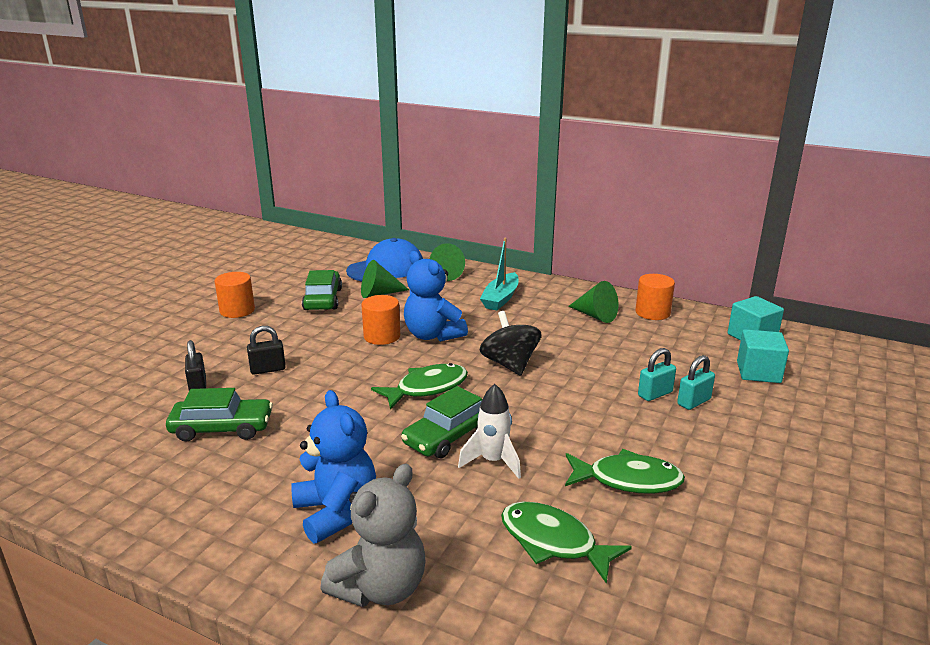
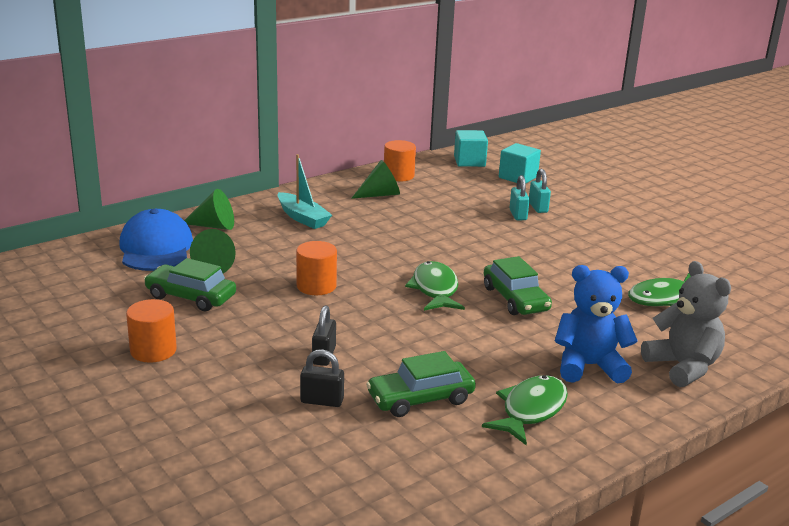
camera: 65 degrees left, 0 degrees up
(222, 428) = (420, 398): green car -> green car turned 135 degrees counterclockwise
(432, 335) = (340, 263): blue teddy bear -> none
(493, 461) = (562, 292): white rocket -> none
(510, 364) = (427, 248): black spinning top -> none
(628, 480) = (613, 256): green fish -> green fish (530, 410)

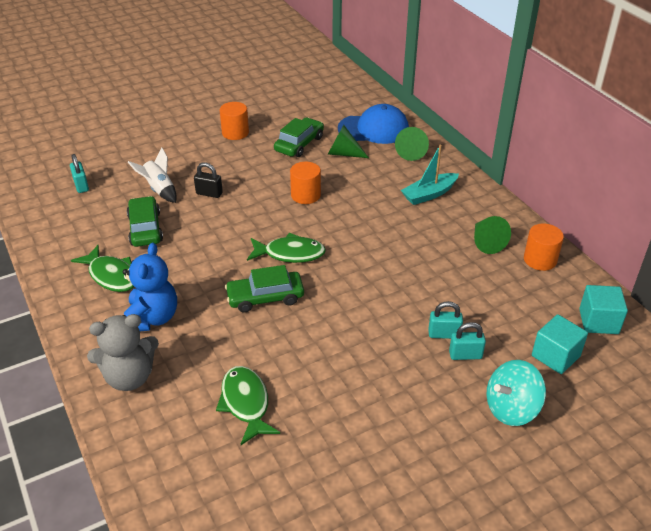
camera: 100 degrees right, 15 degrees up
(322, 401) = (159, 190): black padlock -> white rocket
(322, 487) = (81, 186): none -> turquoise padlock
(584, 194) = (511, 408): none -> turquoise spinning top

